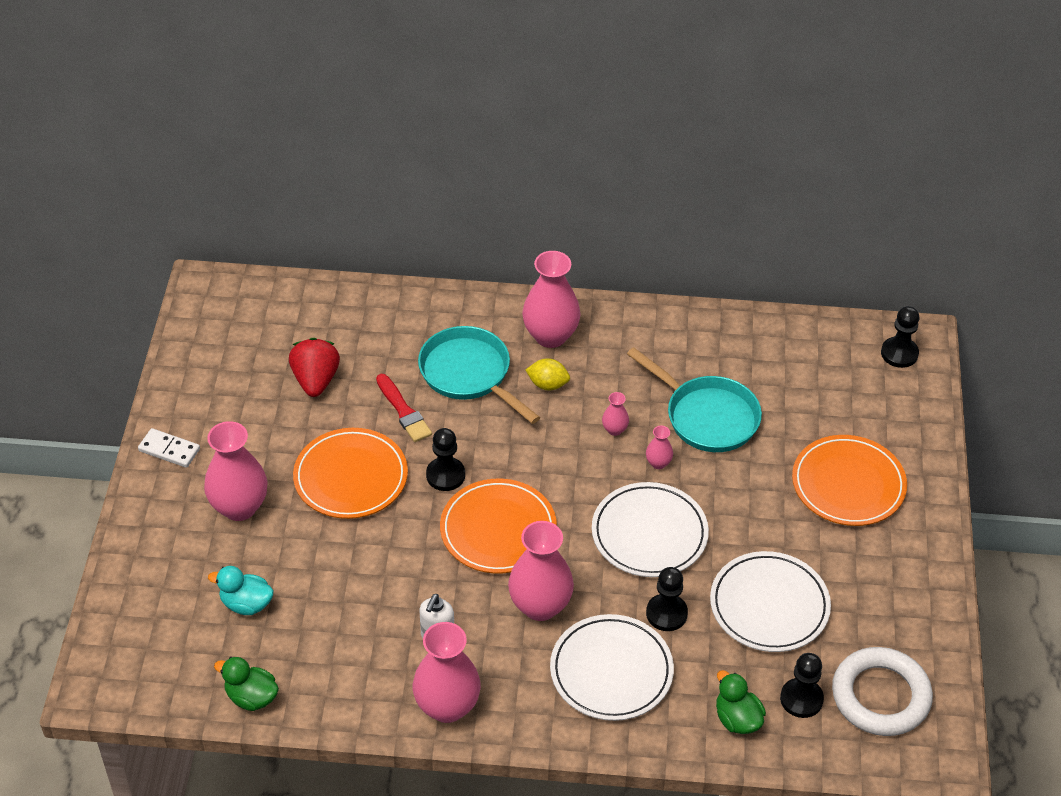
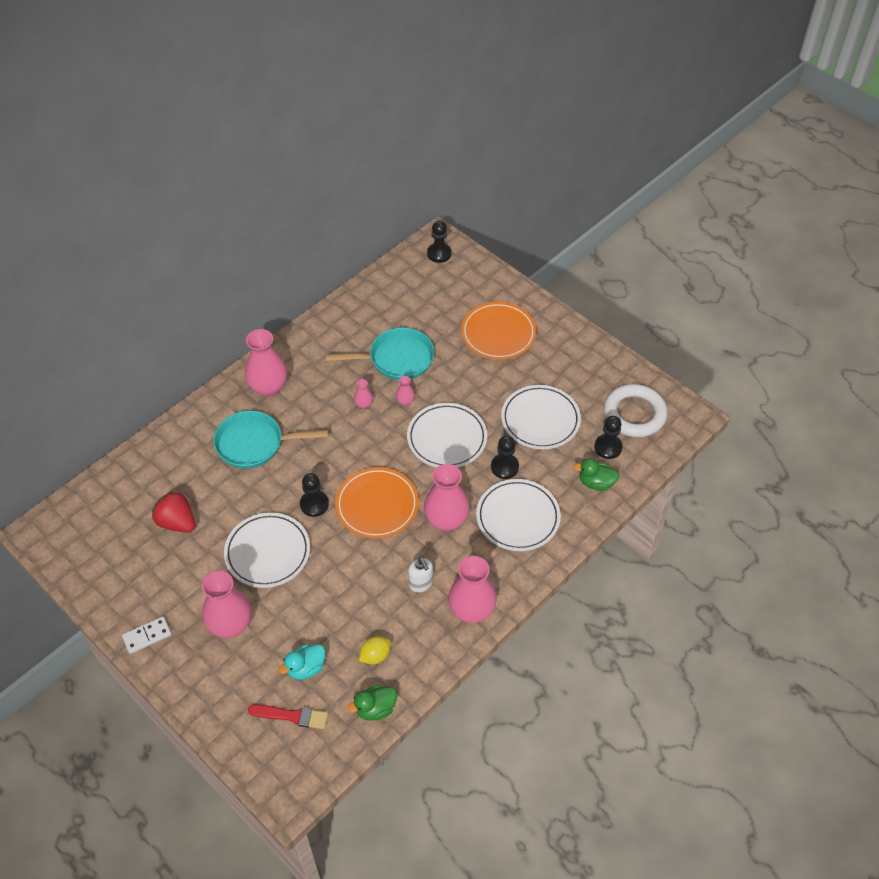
camera: 50 degrees left, 5 degrees up
(351, 477) = (267, 552): orange plate -> white plate
(403, 411) = (247, 493): red brush -> red brush (292, 716)
(547, 384) = (301, 413): yellow lemon -> yellow lemon (375, 656)

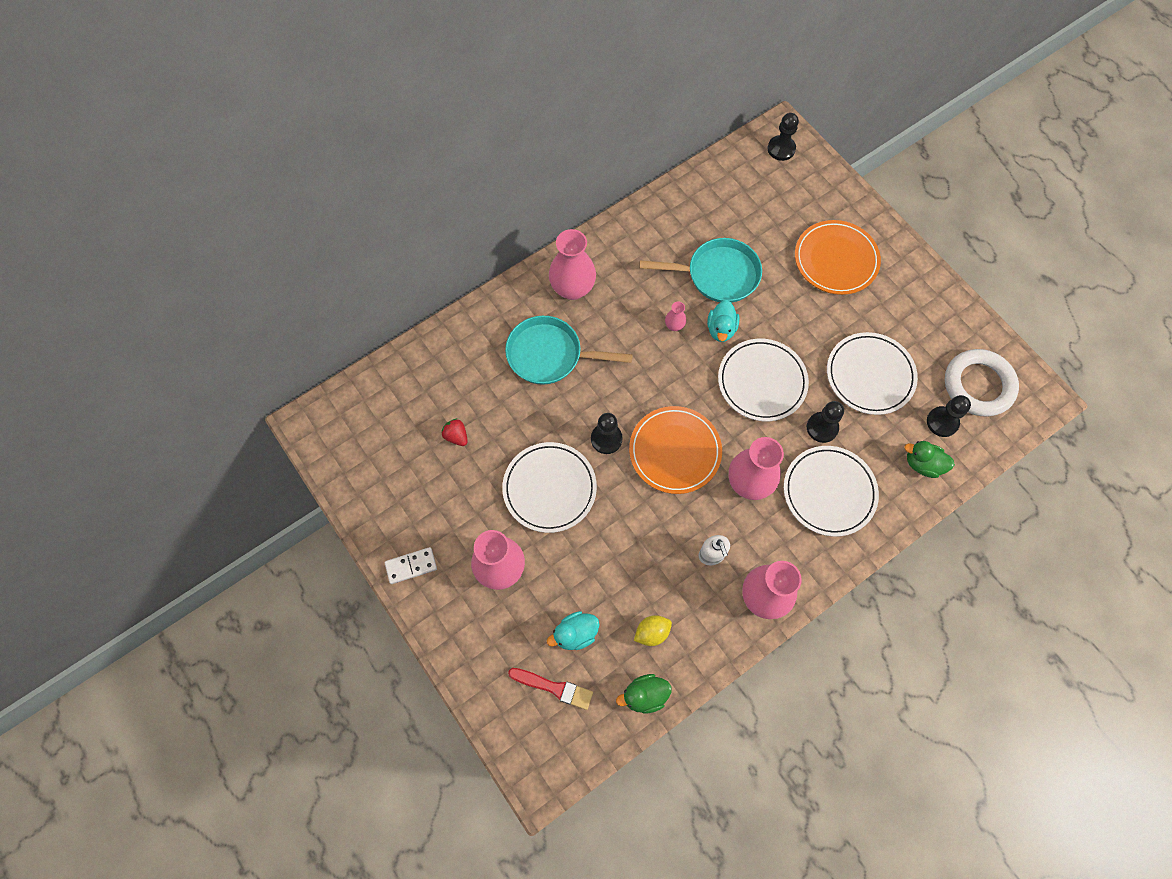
camera: 10 degrees right, 15 degrees up
(177, 522) = (456, 436): red strawberry -> red strawberry, size x0.58
(405, 401) = (721, 329): pink vase -> turquoise duck

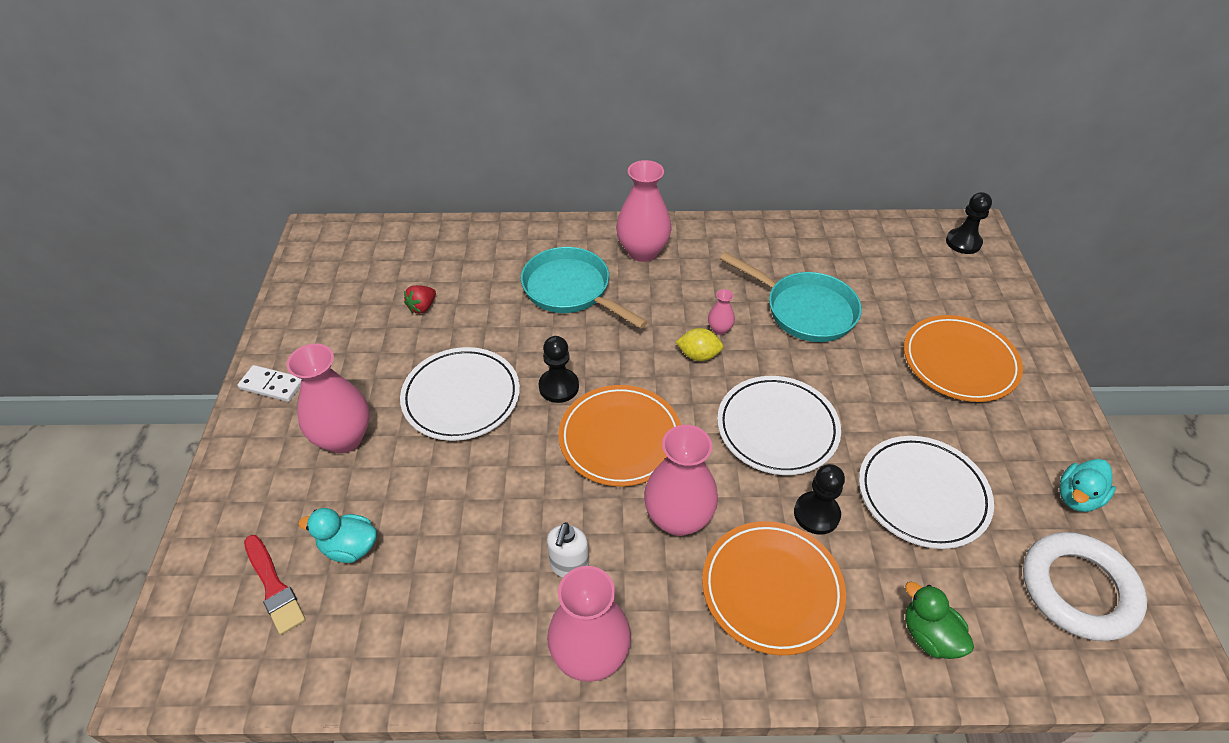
camera: 35 degrees right, 20 degrees down
(456, 436) = (422, 307): red strawberry -> red strawberry turned 135 degrees counterclockwise
(644, 695) = (354, 667): green duck -> none
(652, 632) = (427, 603): yellow lemon -> yellow lemon (698, 355)
(721, 329) = (769, 357): turquoise duck -> turquoise duck (1077, 497)
(829, 492) = (772, 589): white plate -> orange plate
(942, 422) = (993, 602): black pawn -> none

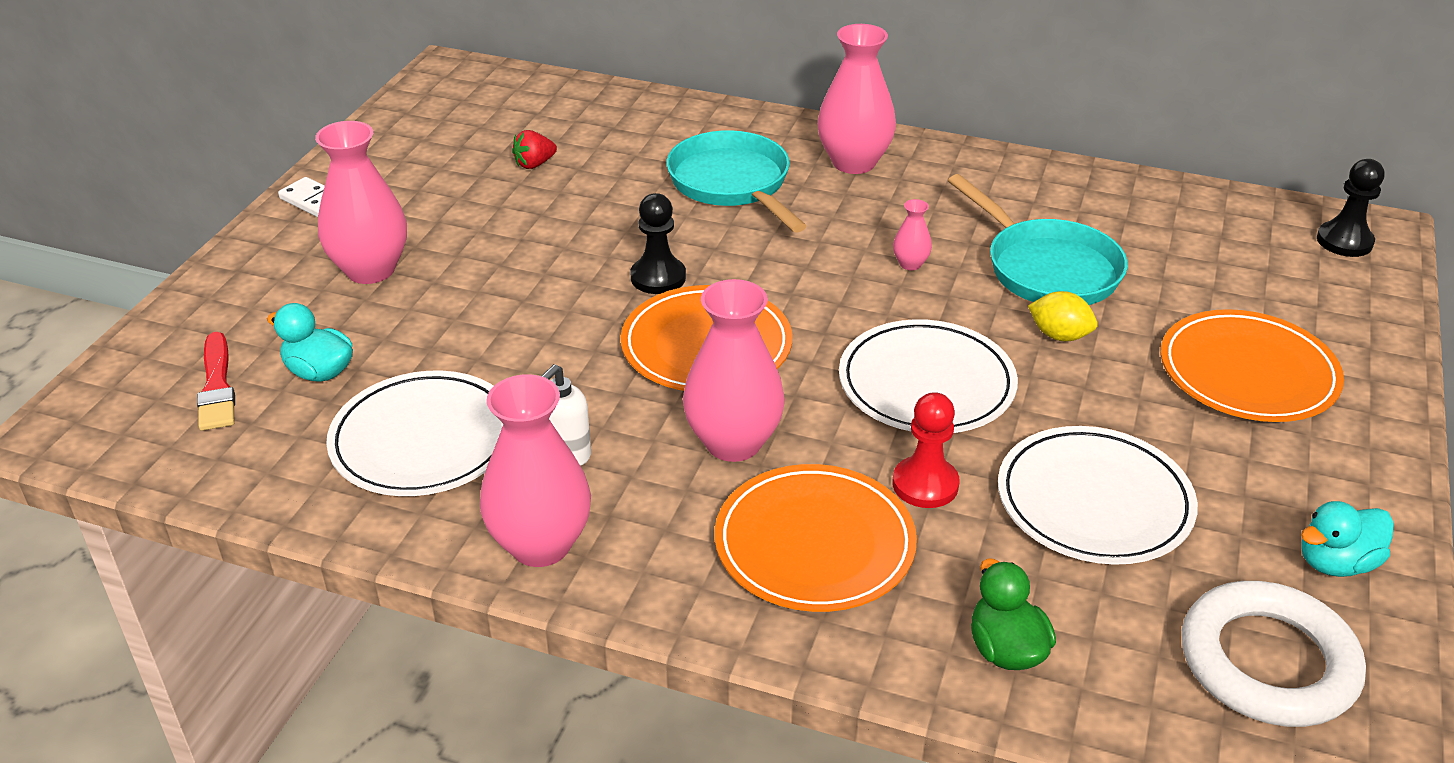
camera: 20 degrees right, 10 degrees down
(461, 397) = (531, 261): white plate -> white plate (423, 440)
(698, 355) = (864, 285): yellow lemon -> yellow lemon (1059, 335)
(816, 514) = (925, 484): black pawn -> red pawn

